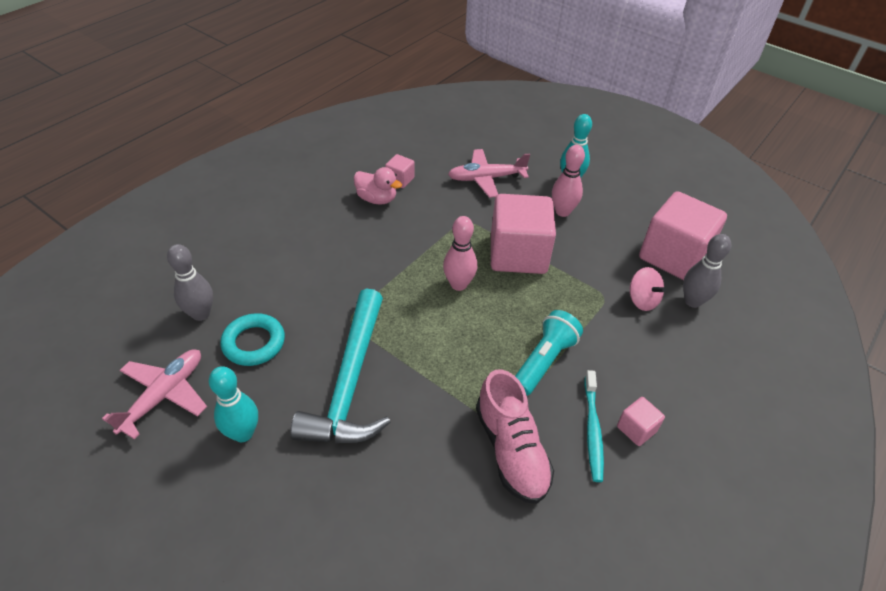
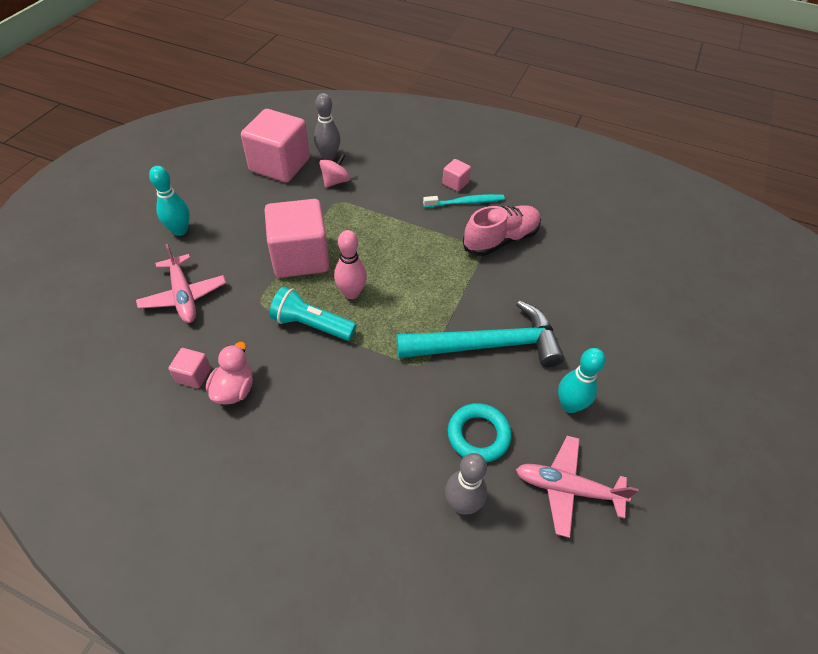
camera: 105 degrees left, 5 degrees up
(543, 361) = (417, 230): turquoise flashlight -> turquoise flashlight (312, 325)
(562, 212) = (232, 232): pink bowling pin -> none

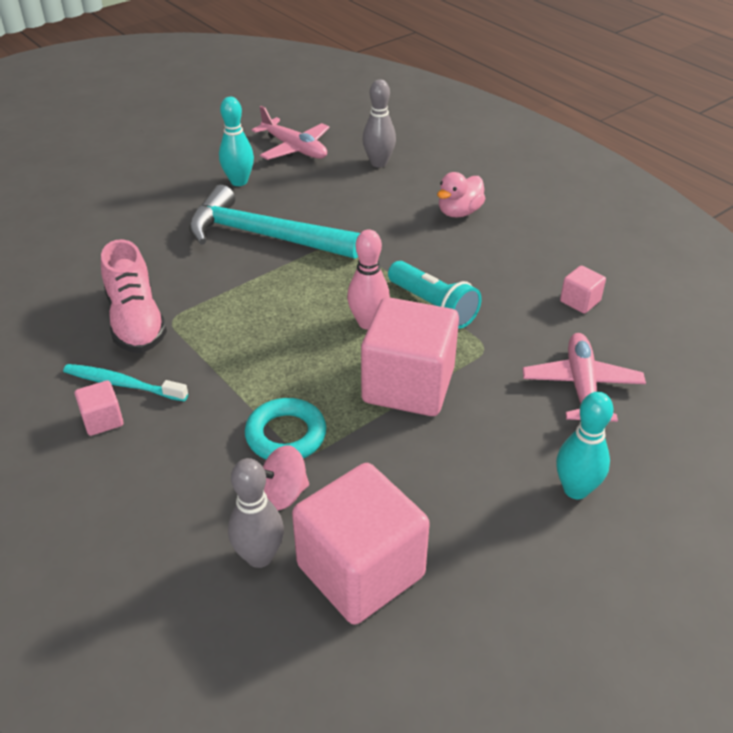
camera: 150 degrees left, 10 degrees down
(234, 389) = (539, 278): pink duck -> pink duck (459, 212)
(478, 435) = (333, 188): turquoise ring -> turquoise ring (286, 435)
(500, 240) = (136, 321): pink shoe -> pink shoe turned 105 degrees counterclockwise

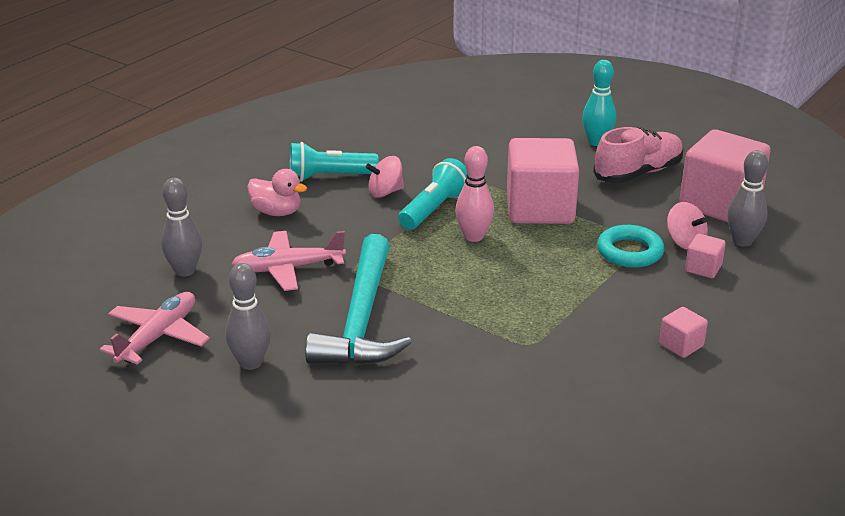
camera: 105 degrees left, 10 degrees down
(122, 384) = (632, 347): turquoise toothbrush -> none
(136, 321) = (544, 366): pink shoe -> pink shoe (638, 173)
(239, 181) = (250, 363): turquoise bowling pin -> grey bowling pin
(480, 279) = (385, 192): none -> pink spinning top
(521, 249) = (329, 177): none -> turquoise flashlight
(580, 301) = (395, 149): pink cube -> pink cube (703, 268)
(581, 386) = (496, 144): pink plane -> pink plane (287, 269)

